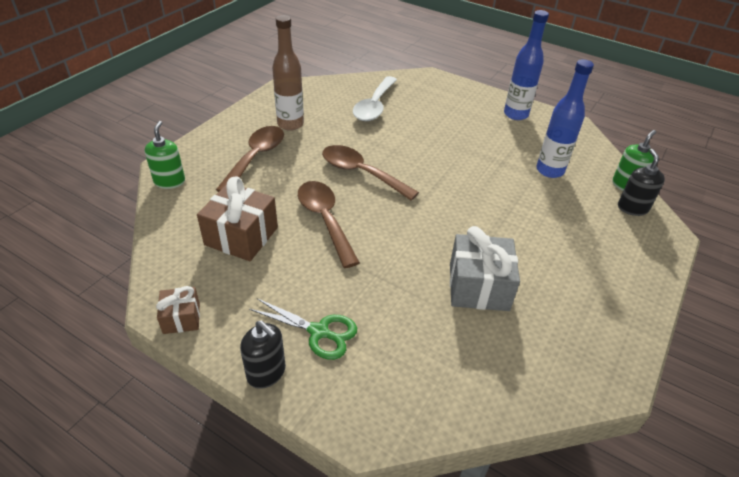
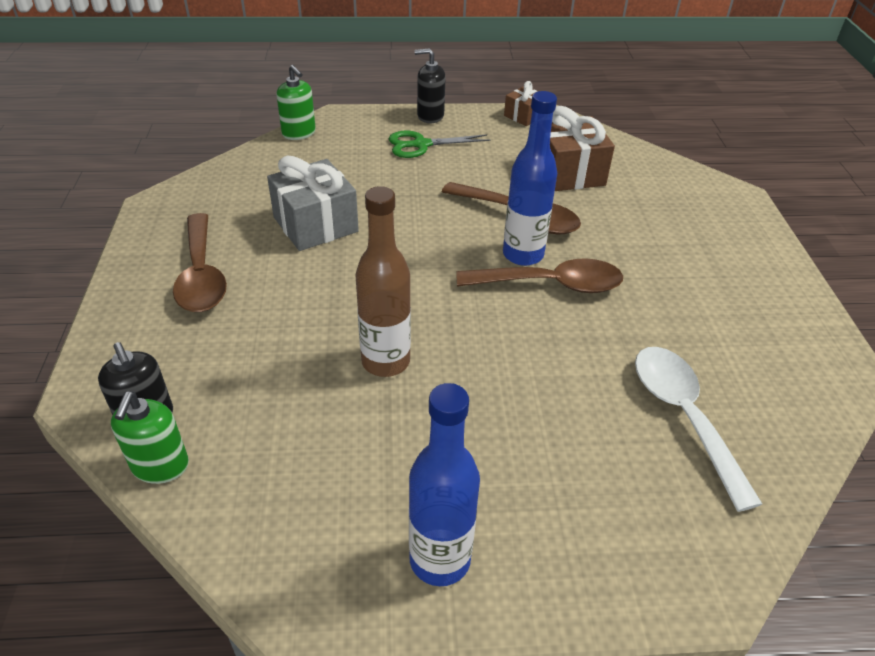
camera: 145 degrees right, 0 degrees up
(169, 181) = (704, 184): green soap dispenser -> green soap dispenser (299, 133)
(256, 157) = (681, 244): brown spoon -> brown spoon (201, 275)
(290, 124) = (726, 309): brown bottle -> brown bottle (385, 361)
(550, 170) = (304, 429): blue bottle -> blue bottle (523, 255)

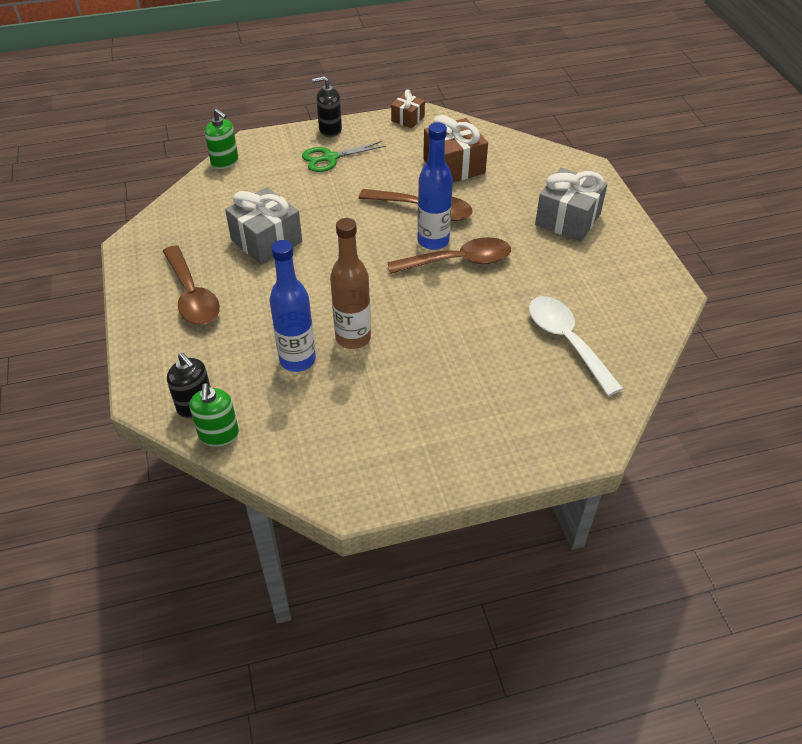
camera: 10 degrees left, 5 degrees up
(440, 560) = (425, 458): blue bottle -> blue bottle (297, 360)
(705, 254) = (567, 219): none -> grey gift

